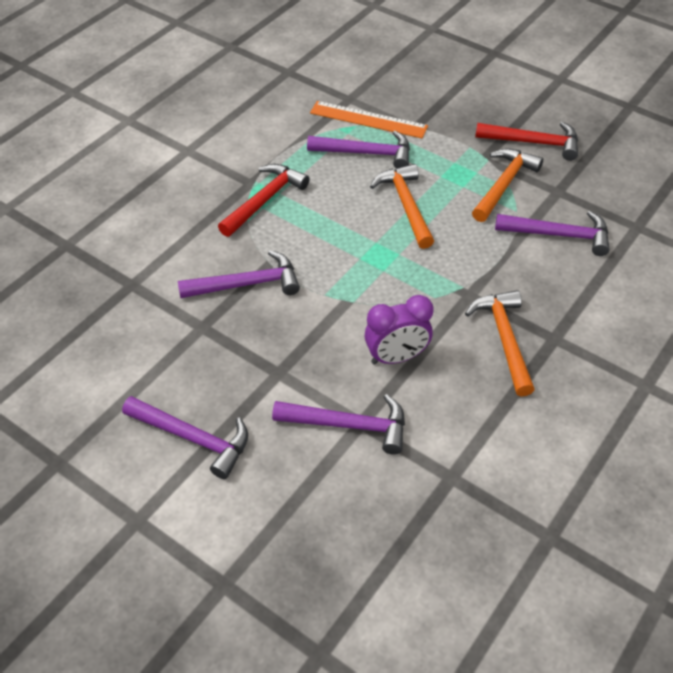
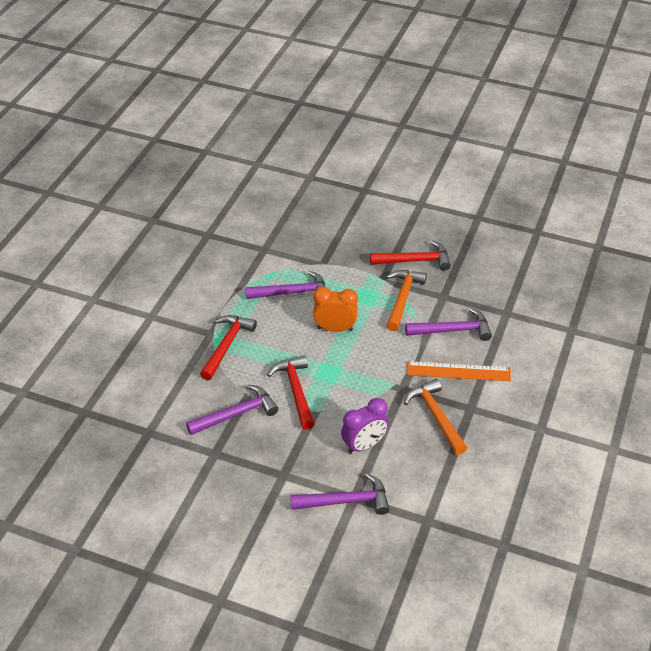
camera: 15 degrees left, 5 degrees down
(193, 438) = (238, 535): purple hammer -> none
(331, 271) = (295, 391): none -> red hammer
(368, 119) = (284, 264): orange ruler -> orange ruler (458, 371)
(406, 205) = (335, 329): orange hammer -> orange clock

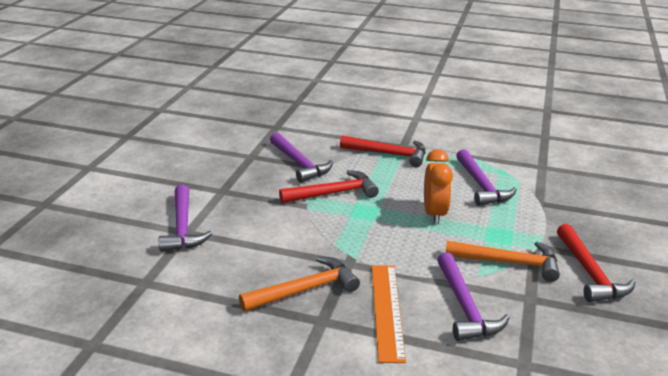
camera: 85 degrees right, 15 degrees down
(364, 445) = (258, 237): purple clock -> none

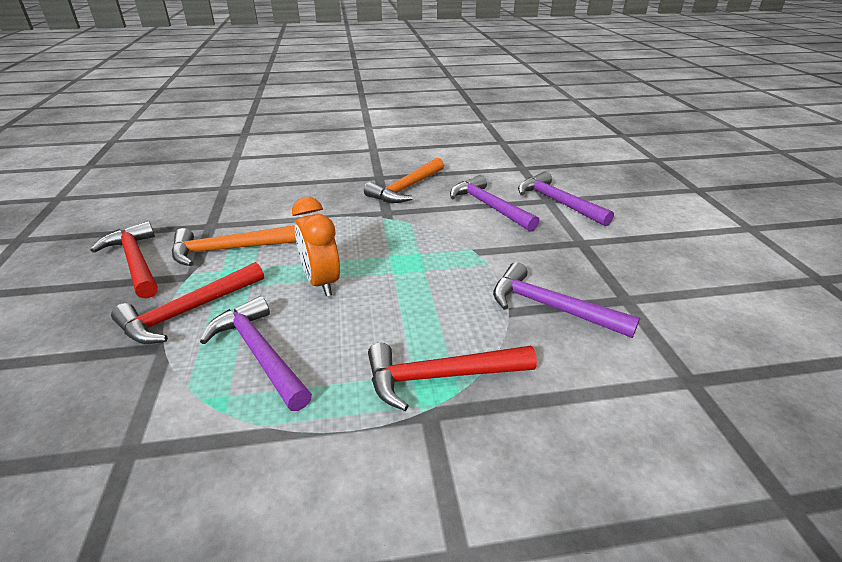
camera: 155 degrees right, 5 degrees up
(333, 193) = (461, 275): red hammer -> red hammer (188, 312)
(387, 310) = (334, 191): orange ruler -> none
(465, 307) = (271, 207): purple hammer -> purple hammer (489, 206)

